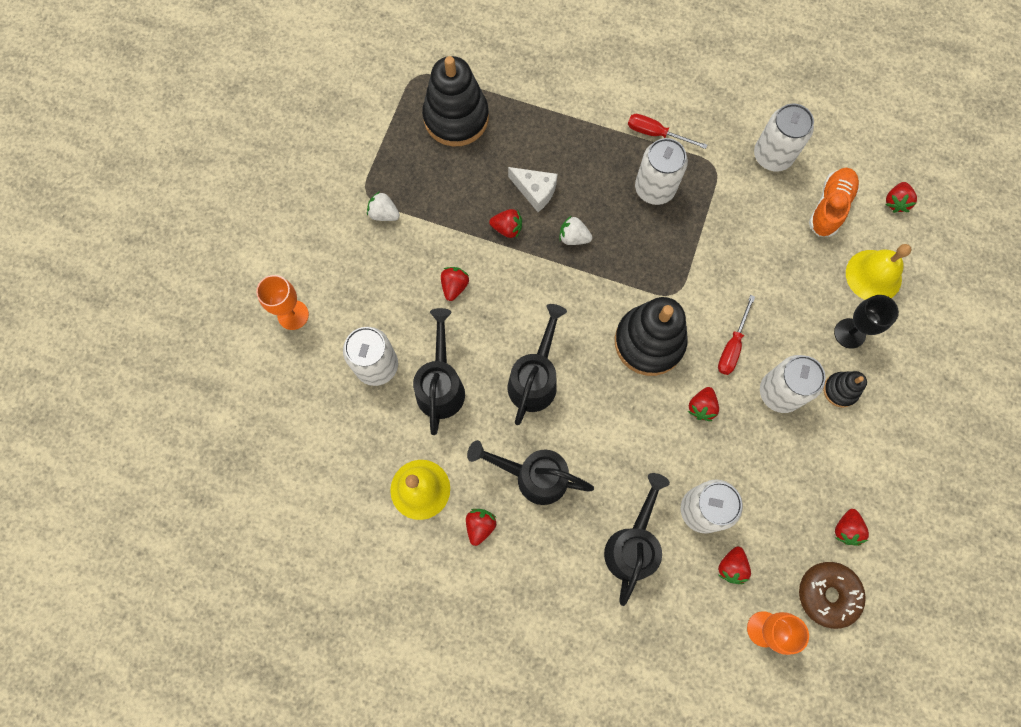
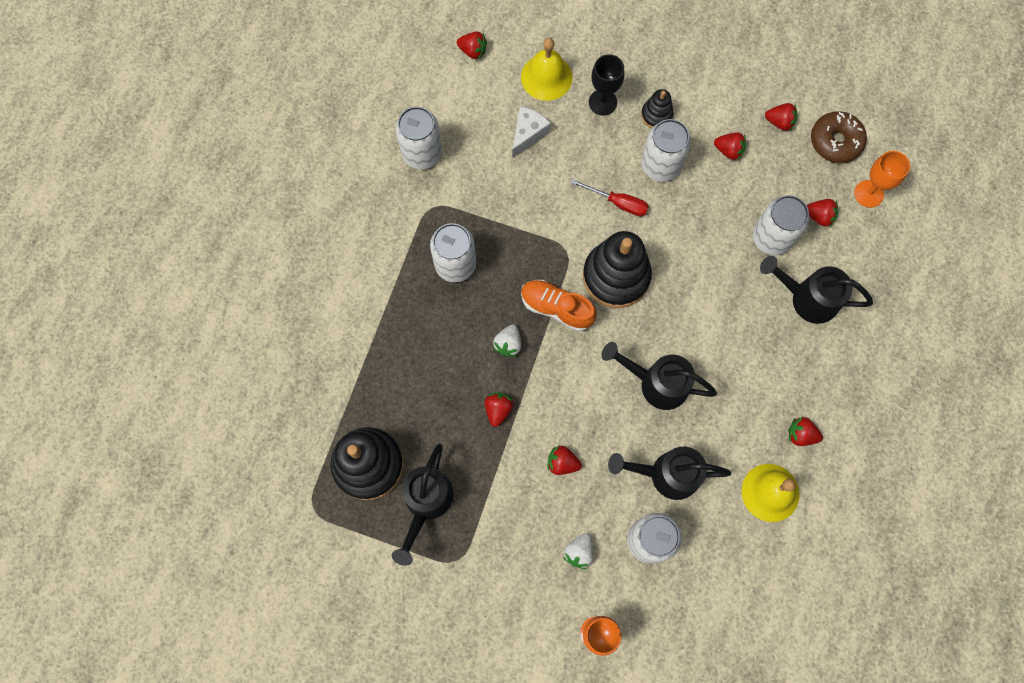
camera: 90 degrees left, 0 degrees up
(384, 214) = (481, 539): white strawberry -> white strawberry (579, 552)
(533, 476) = (751, 385): black watering can -> black watering can (426, 503)
(535, 191) = (456, 381): white cheese -> white cheese (528, 134)
(656, 134) = (394, 260): red screwdriver -> none
(701, 407) = (677, 233): red strawberry -> red strawberry (728, 150)
(829, 207) = (477, 107): orange shoe -> orange shoe (556, 308)

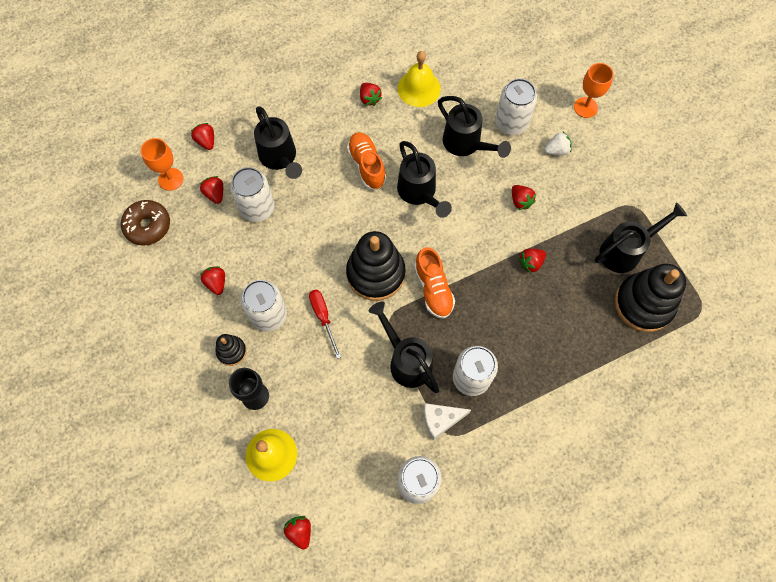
camera: 135 degrees left, 5 degrees down
(508, 344) = (486, 295): white strawberry -> none
(519, 231) = (406, 360): none -> black watering can
(528, 134) = (329, 424): white cheese -> white cheese (440, 420)
(728, 365) = (367, 165): none -> orange shoe
(779, 122) = (163, 270): red strawberry -> red strawberry (206, 141)

